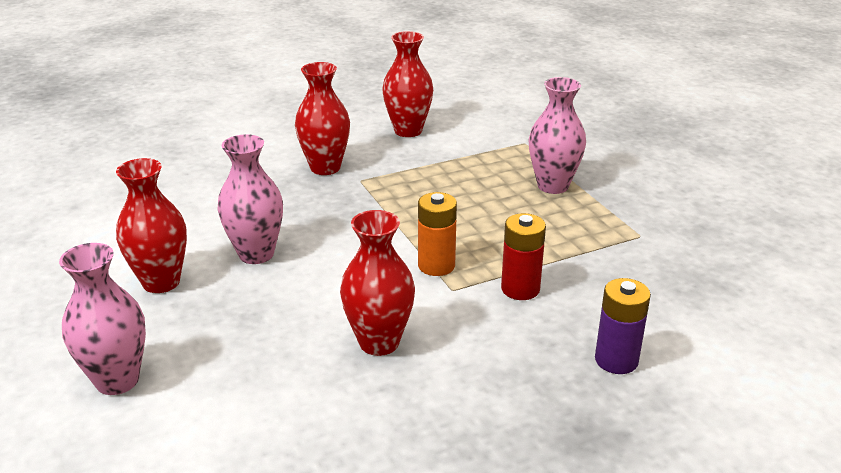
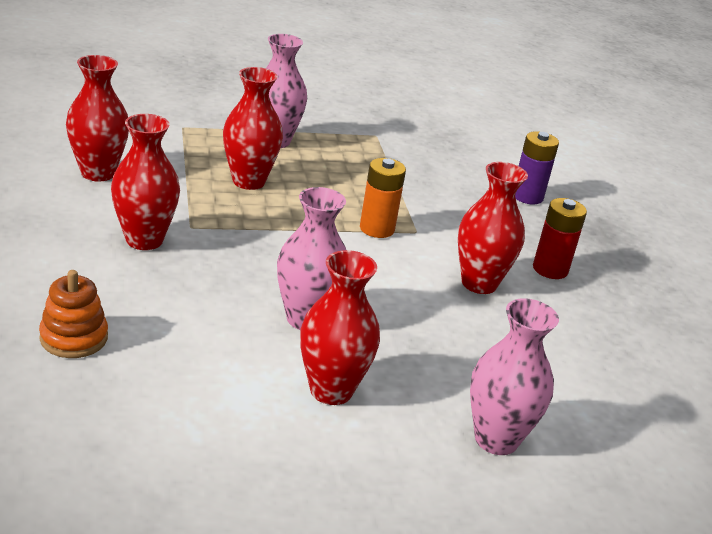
camera: 80 degrees left, 0 degrees up
(185, 173) = (74, 338): none -> orange stacking toy
(460, 188) = (248, 181): none -> red vase
(520, 289) = (428, 203): red battery -> red battery (550, 269)

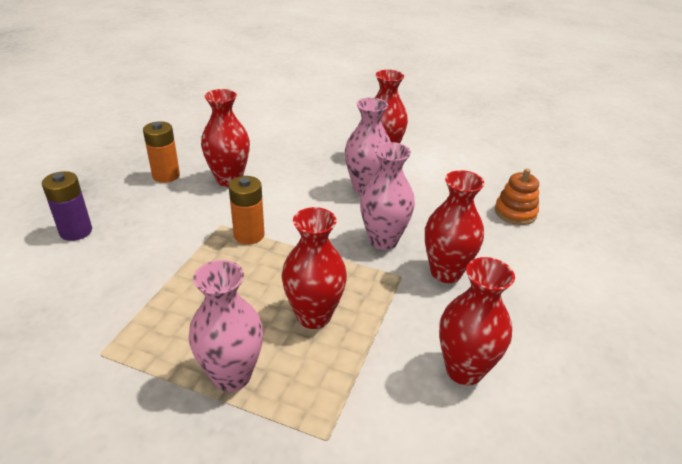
camera: 145 degrees left, 5 degrees up
(496, 439) = (322, 121): pink vase -> pink vase (383, 240)
(550, 269) = (166, 175): red battery -> orange battery

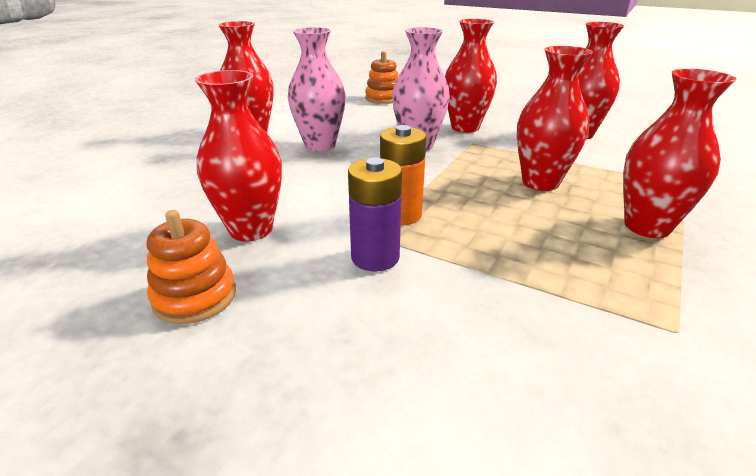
camera: 80 degrees left, 5 degrees down
(76, 231) = (361, 417): purple battery -> purple battery (375, 257)
(166, 175) = (195, 297): orange battery -> orange stacking toy
(232, 375) = (647, 227): pink vase -> red vase

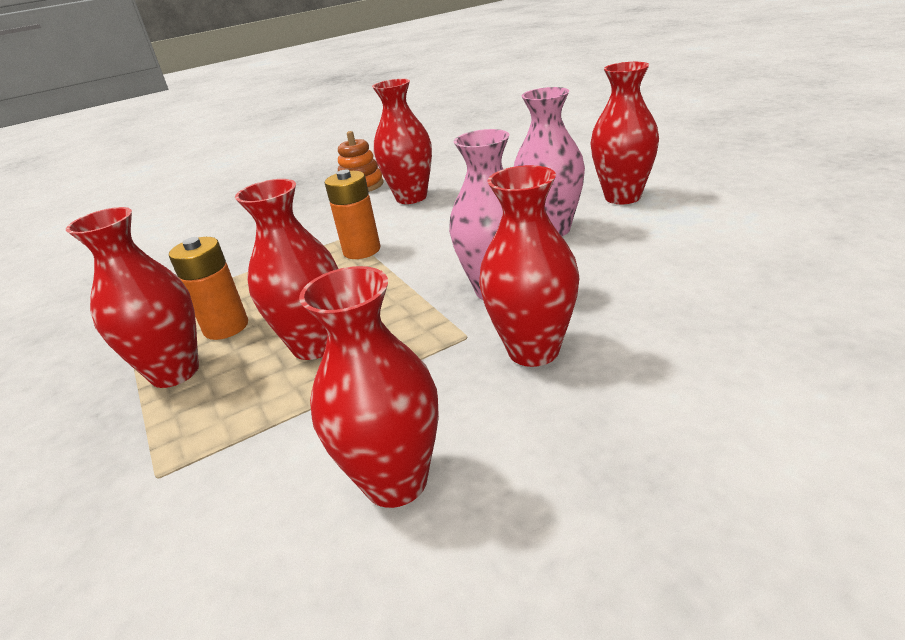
camera: 125 degrees right, 0 degrees up
(375, 257) = (326, 233): purple battery -> none
(383, 98) = (757, 304): orange stacking toy -> none
(580, 233) = (226, 327): none -> orange battery

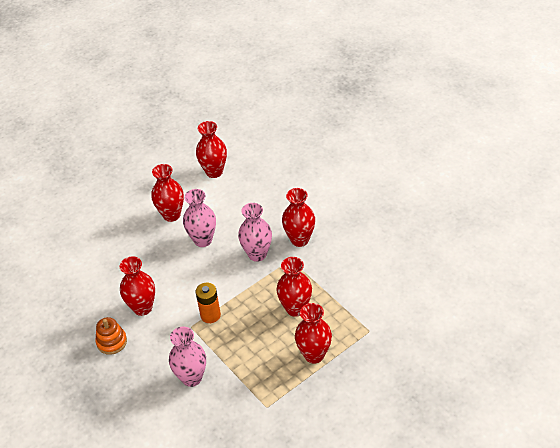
camera: 100 degrees left, 15 degrees up
(226, 327) = (280, 350): orange battery -> none
(249, 245) = (192, 378): none -> pink vase
(396, 481) = (363, 265): red vase -> red vase (214, 172)

